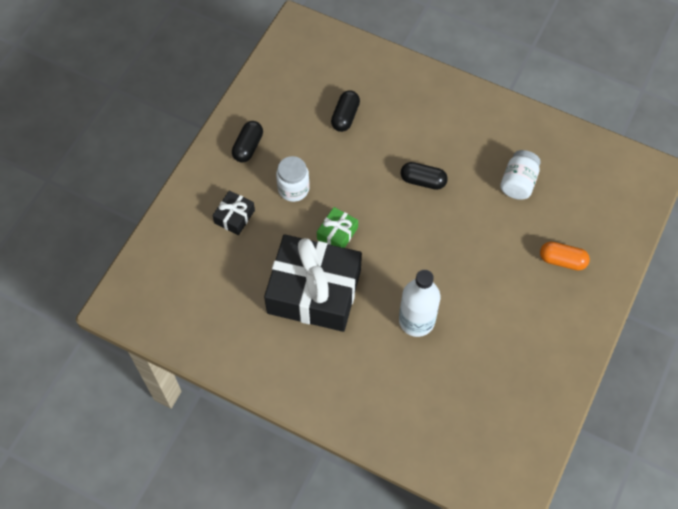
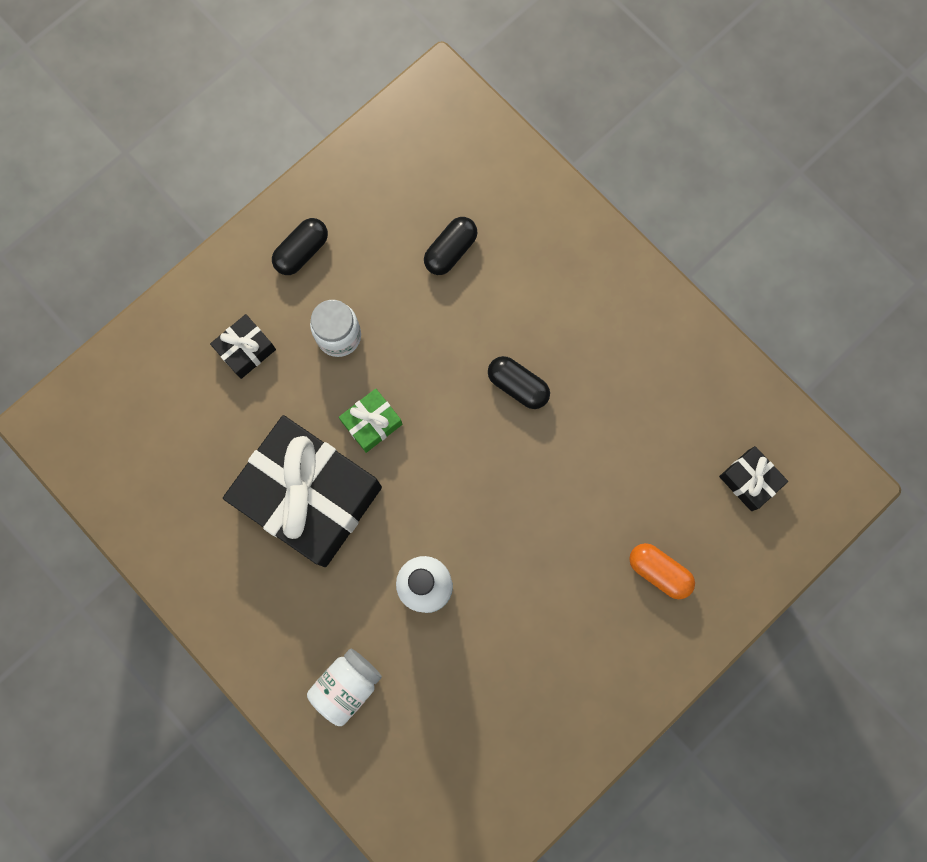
camera: 20 degrees right, 15 degrees up
(518, 183) = (647, 435): white jar -> white jar (347, 685)
(594, 188) = (749, 480): none -> black gift

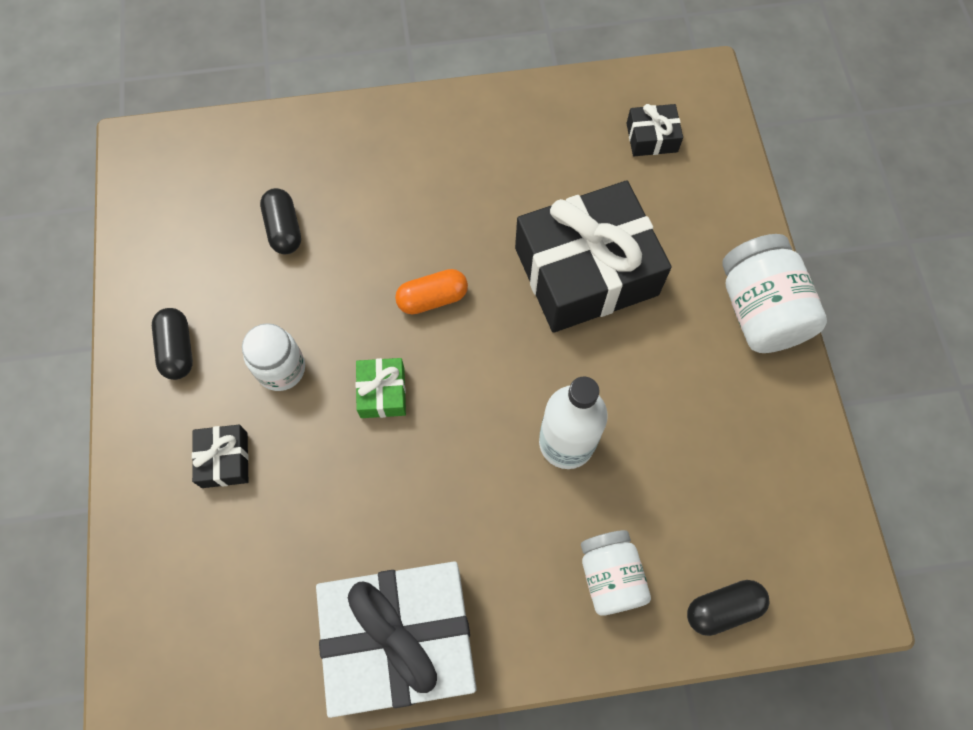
camera: 55 degrees left, 10 degrees down
(204, 566) = (401, 640): none -> white gift
(309, 496) = (407, 493): black gift -> black gift (586, 271)
(517, 386) = (443, 253): black capsule -> black capsule (723, 609)
(647, 670) = (760, 311): none -> white jar
(659, 571) = (681, 249): orange capsule -> orange capsule (432, 298)

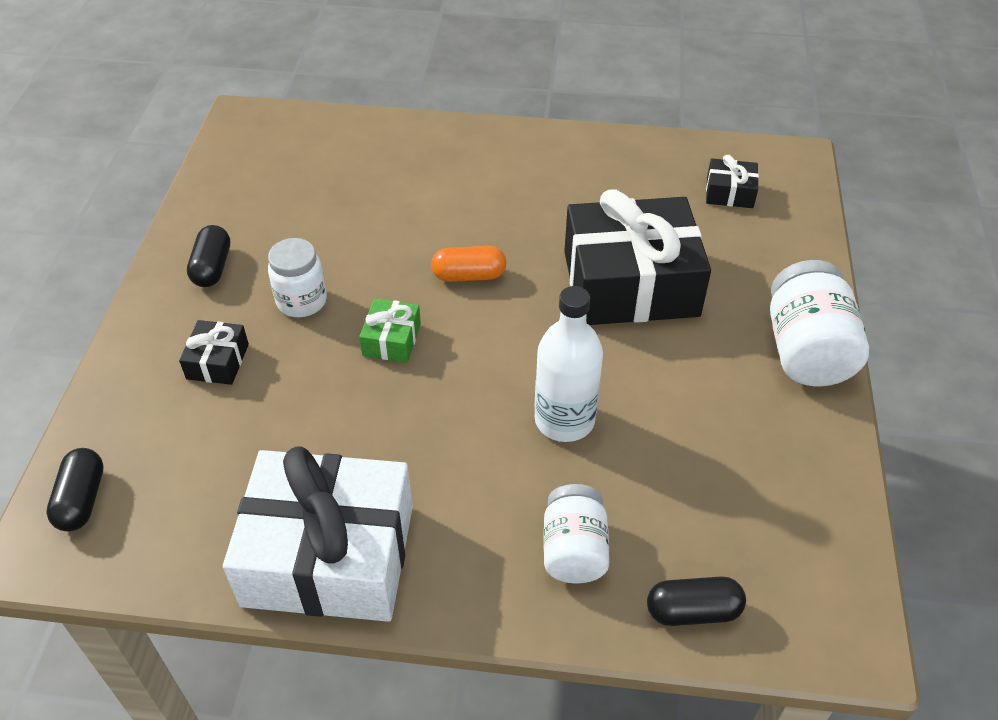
camera: 15 degrees right, 20 degrees down
(284, 229) = (348, 198): black capsule -> black capsule (82, 500)

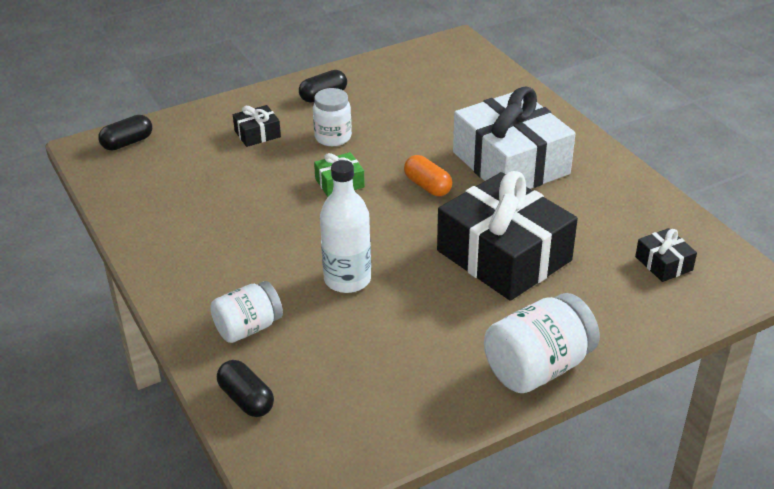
camera: 55 degrees right, 10 degrees down
(329, 555) = (163, 237): white gift -> white gift (510, 163)

